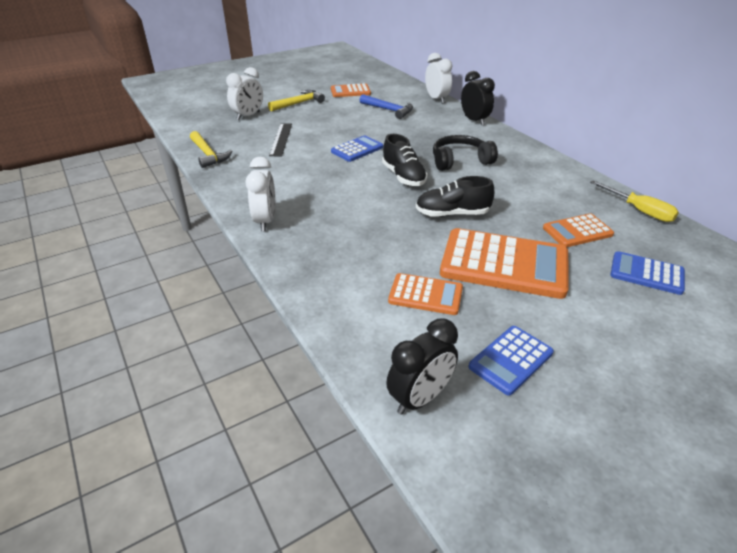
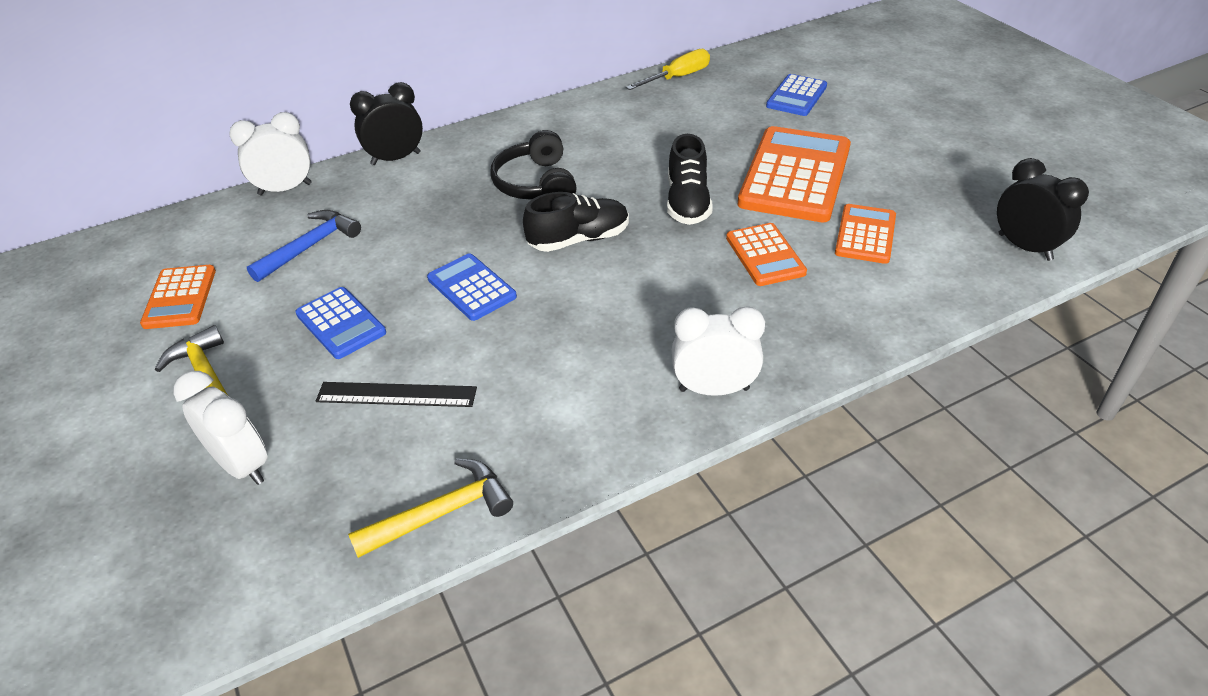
camera: 85 degrees left, 5 degrees up
(511, 360) = (951, 189): blue calculator -> blue calculator (341, 323)
(577, 231) = (723, 120): orange calculator -> orange calculator (765, 255)

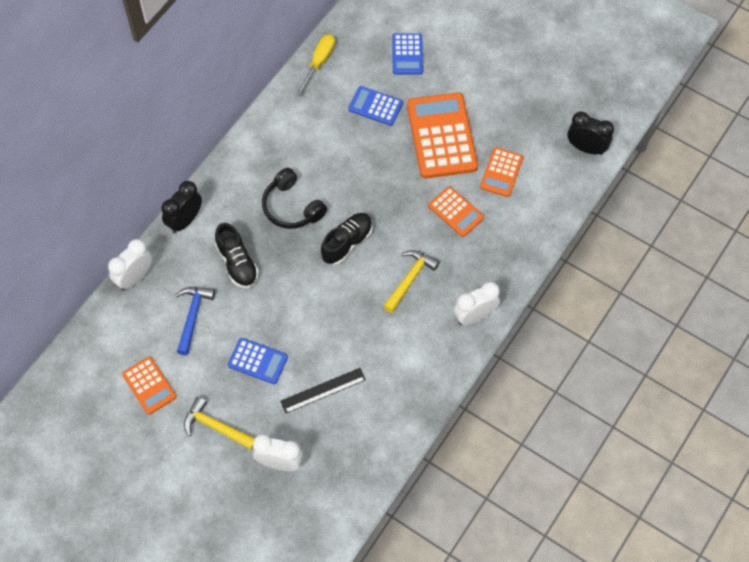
camera: 30 degrees left, 20 degrees up
(442, 513) = (392, 440): yellow hammer -> yellow hammer (410, 279)
(471, 288) = (311, 305): blue calculator -> blue calculator (375, 106)
(687, 203) = (391, 186): black shoe -> black shoe (237, 263)
(865, 235) = (501, 172): orange calculator -> orange calculator turned 150 degrees counterclockwise

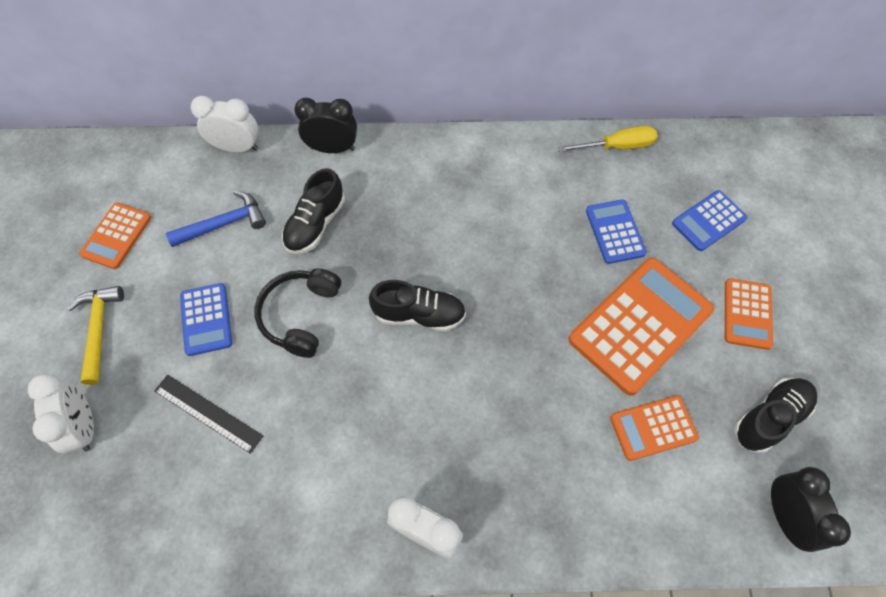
camera: 55 degrees right, 0 degrees up
(292, 207) = (422, 231): black headphones -> black headphones (300, 315)
(410, 279) = (422, 415): yellow hammer -> none
(456, 212) = (554, 409): orange calculator -> orange calculator (747, 314)
(536, 116) = (769, 418): none -> black shoe

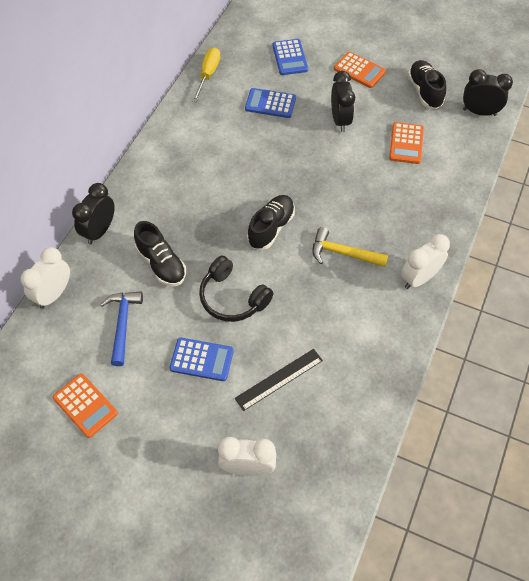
camera: 65 degrees left, 5 degrees down
(99, 329) = (168, 439): yellow hammer -> yellow hammer (343, 253)
(640, 325) = (340, 120): orange calculator -> black clock

